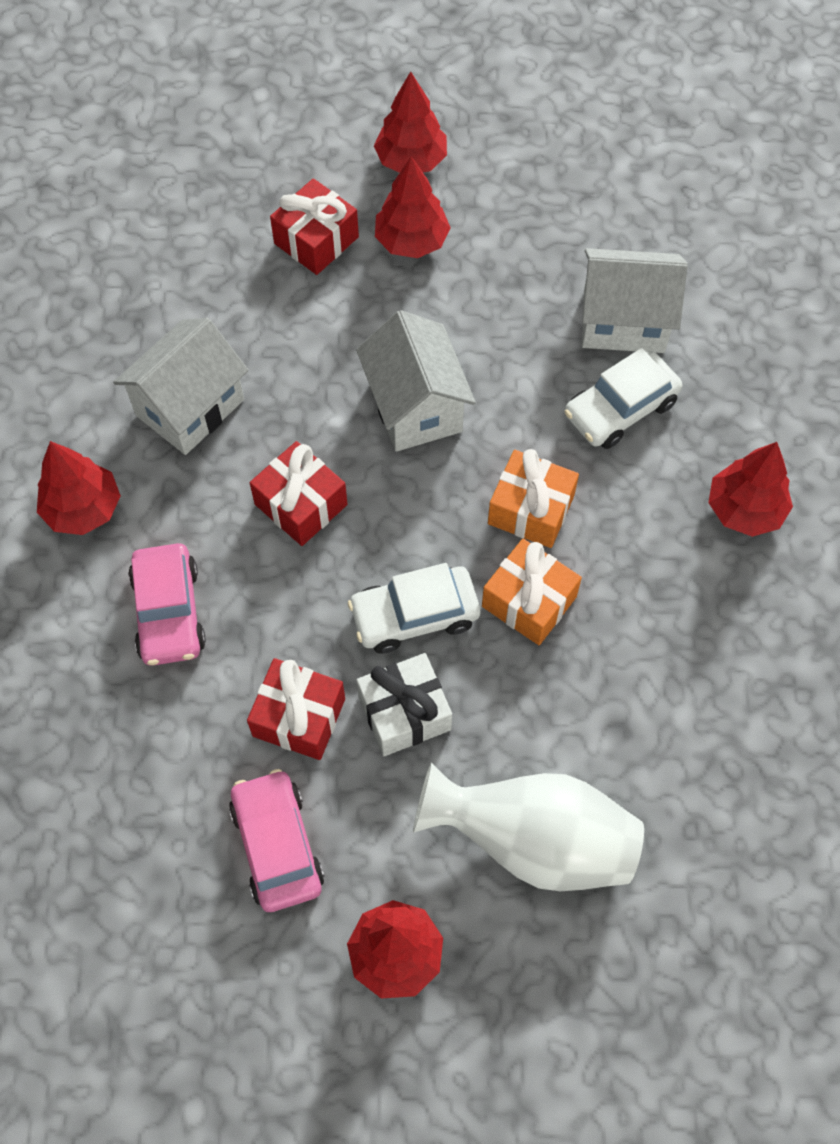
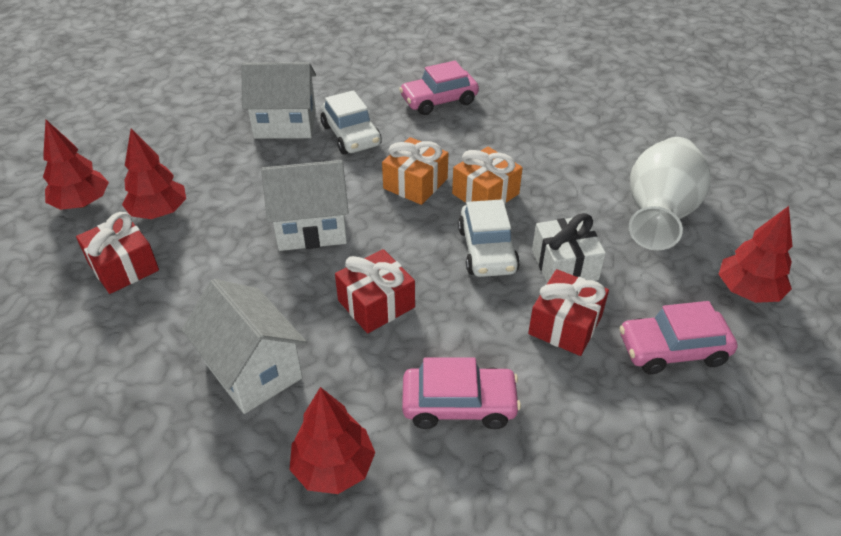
camera: 80 degrees left, 20 degrees down
(623, 322) = (285, 124): white house -> white house turned 75 degrees clockwise
(744, 509) = (439, 100): red tree -> pink car

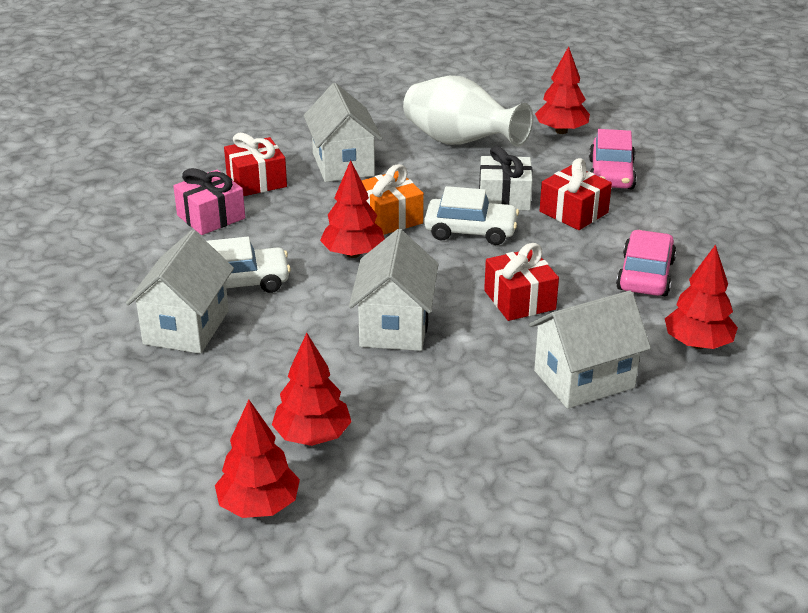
camera: 75 degrees left, 10 degrees down
(123, 267) = (402, 466): red gift -> red gift (256, 181)
(415, 183) = (353, 254): orange gift -> red tree
(439, 100) = (211, 217): pink car -> pink gift
(564, 148) = (343, 164): none -> white house

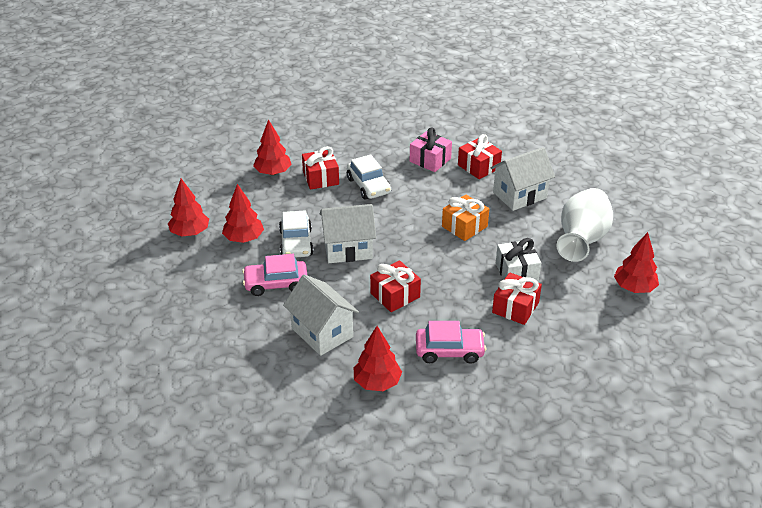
camera: 75 degrees right, 5 degrees up
(186, 327) = (320, 178): white house -> red gift
(353, 254) = (416, 219): red tree -> red tree (273, 172)
(470, 231) = (465, 263): white car -> white car (296, 243)
(611, 174) = (582, 321): pink car -> pink car (276, 283)

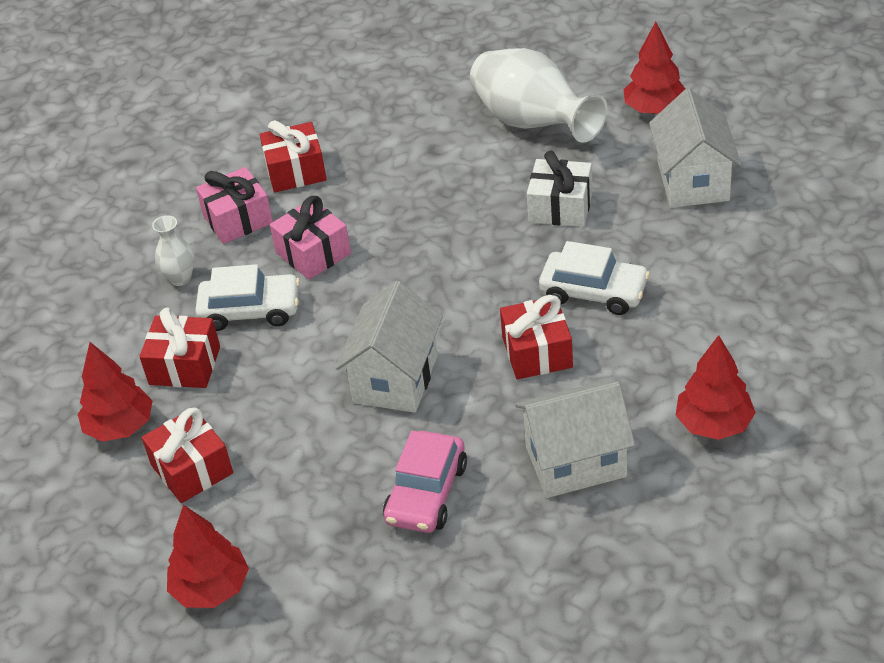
camera: 60 degrees left, 5 degrees up
(244, 238) = (280, 511): red tree -> none
(296, 243) = (338, 441): white car -> white car (594, 292)
(377, 156) = (180, 278): none -> white vase
(421, 193) = (313, 253): none -> pink gift
(449, 351) = (686, 326): pink car -> none
(464, 226) = (427, 229): orange gift -> none
(515, 307) = (633, 232): red gift -> red gift (192, 469)
(519, 195) = (394, 150): white house -> white house (693, 181)

